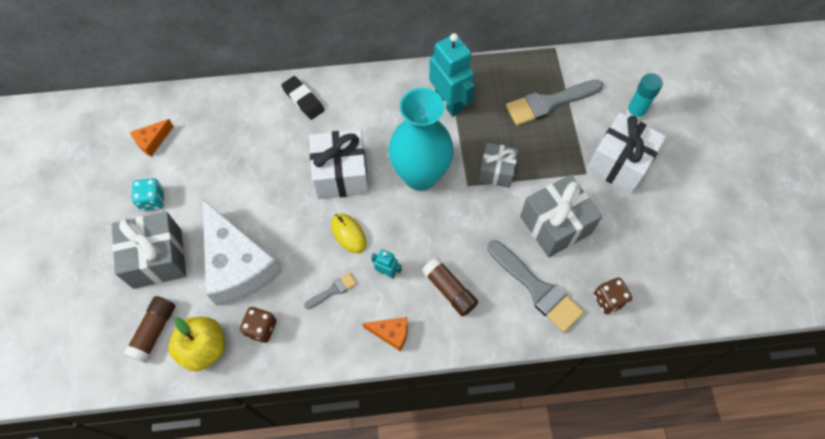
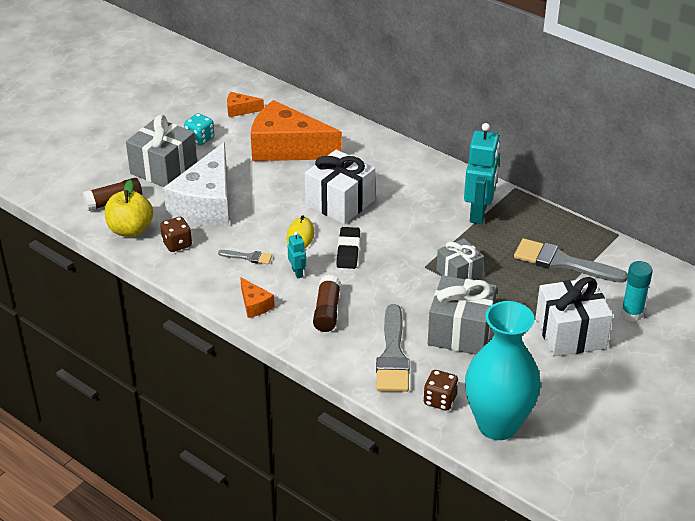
camera: 45 degrees right, 25 degrees down
(238, 152) = (287, 148): none -> orange cheese
(303, 100) = (370, 148): black eraser -> black eraser (348, 251)
(420, 175) = (396, 239): turquoise vase -> turquoise vase (497, 425)

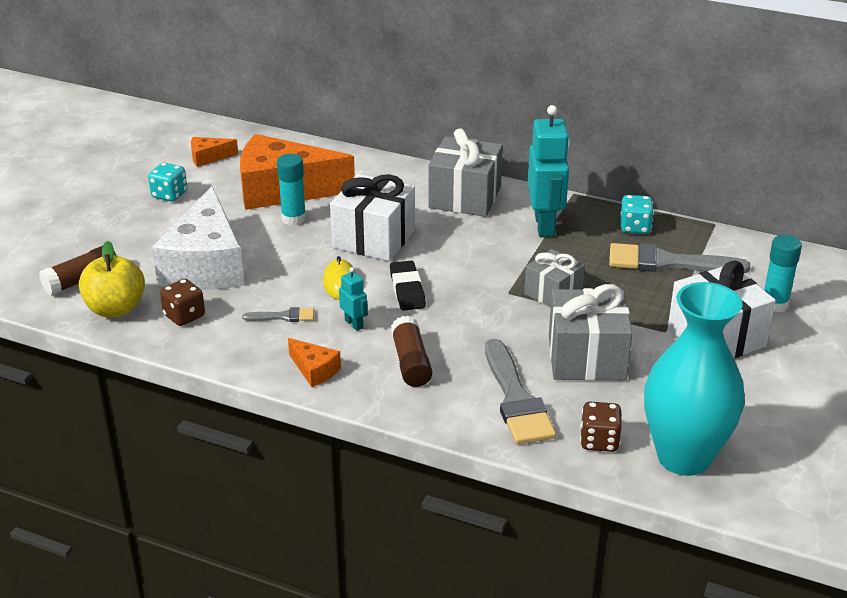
camera: 15 degrees left, 5 degrees down
(163, 169) = (134, 234): grey gift -> grey gift (465, 197)
(285, 175) = (293, 219): none -> turquoise glue stick
(550, 227) = (635, 227): none -> turquoise dice

